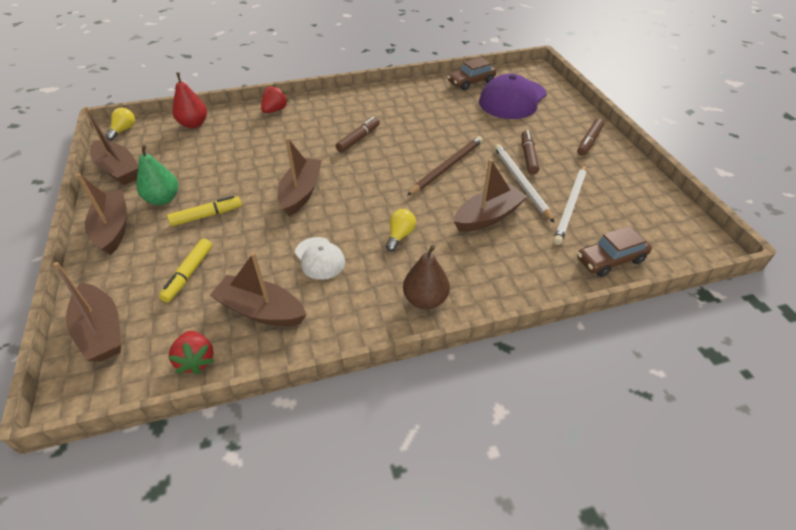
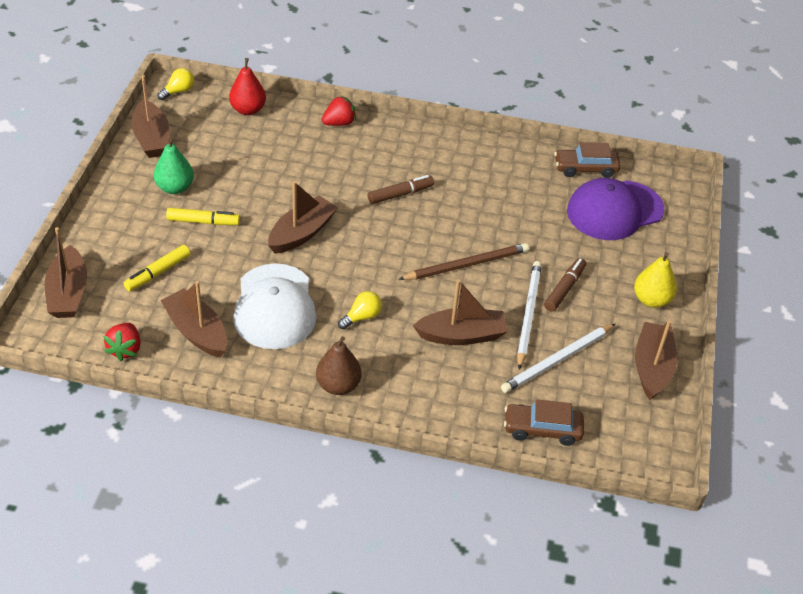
camera: 25 degrees right, 0 degrees up
(113, 228) = (119, 201): brown boat -> brown boat (652, 367)
(319, 258) = (274, 307): white cap -> white cap, size x1.86
(589, 142) = (651, 300): brown marker -> yellow pear

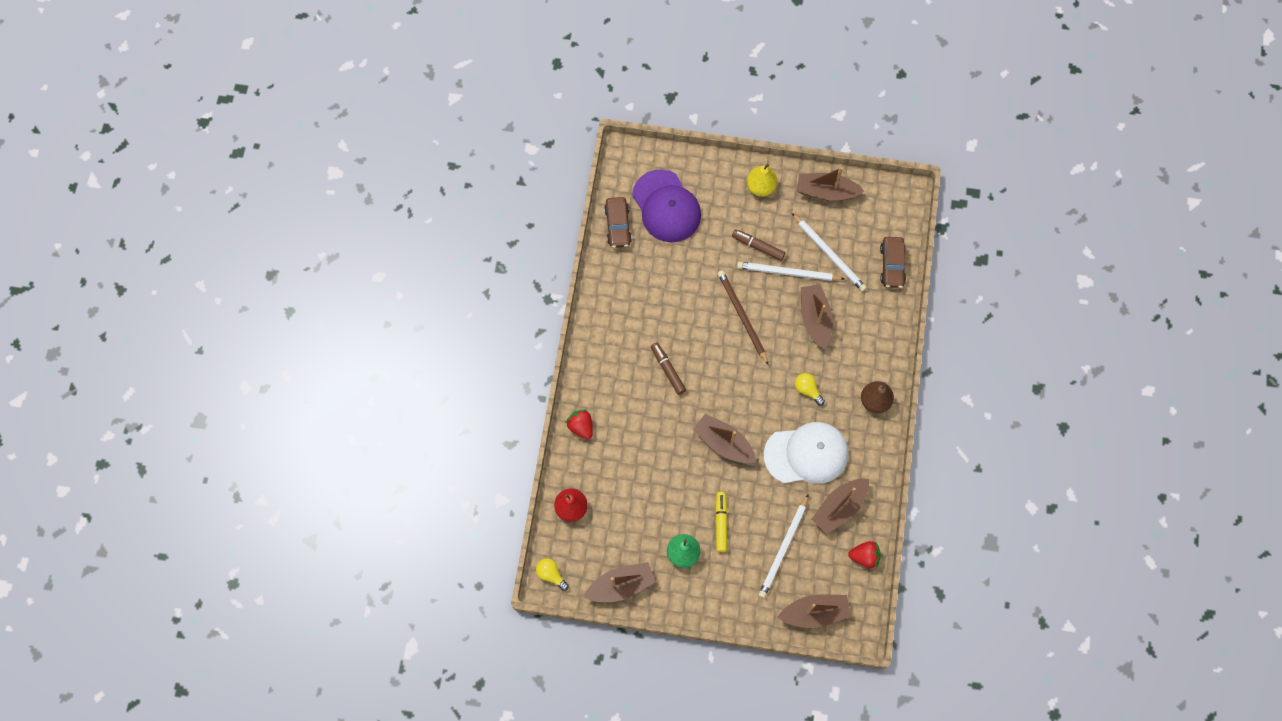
camera: 90 degrees left, 25 degrees up
(158, 273) = (783, 548): yellow marker -> white pencil

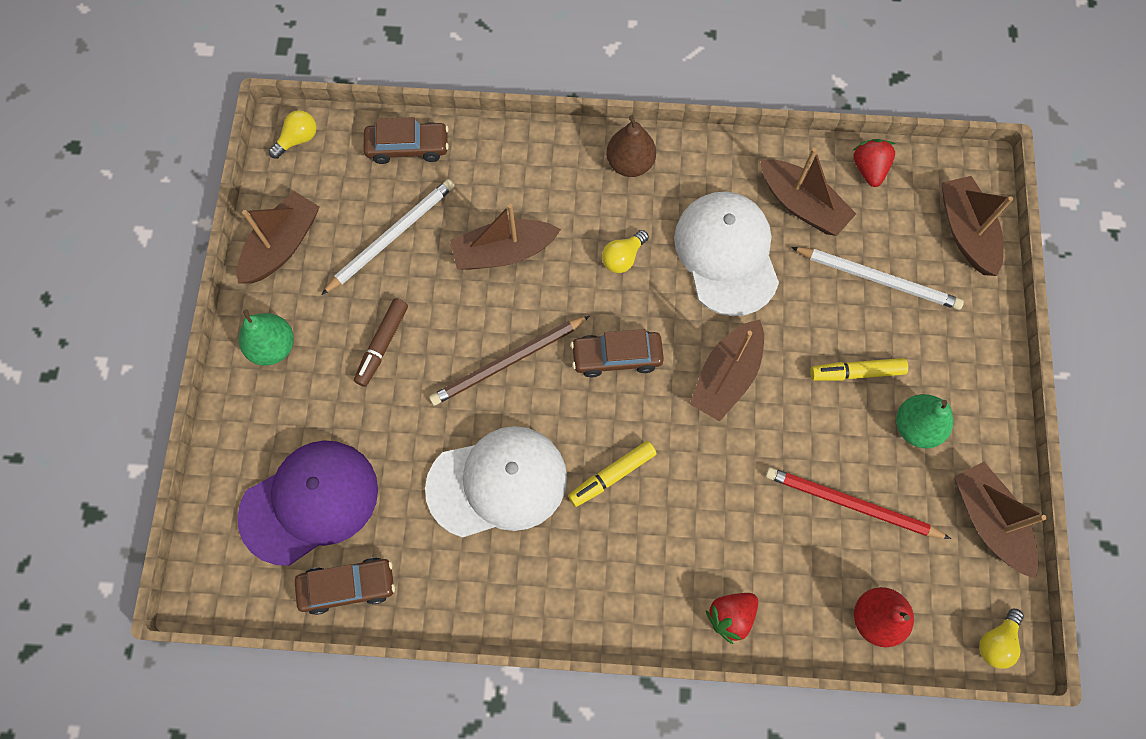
camera: 95 degrees left, 0 degrees up
(638, 505) = (851, 504): none -> red pencil
(667, 370) = (612, 475): brown marker -> yellow marker
(669, 306) = (497, 483): none -> white cap
(741, 380) = (616, 357): none -> brown car
(761, 187) = (273, 347): yellow pear -> green pear
(788, 272) = (427, 296): white pencil -> none
(826, 192) = (282, 245): brown boat -> brown boat turned 150 degrees counterclockwise
(900, 200) = (298, 139): none -> yellow light bulb

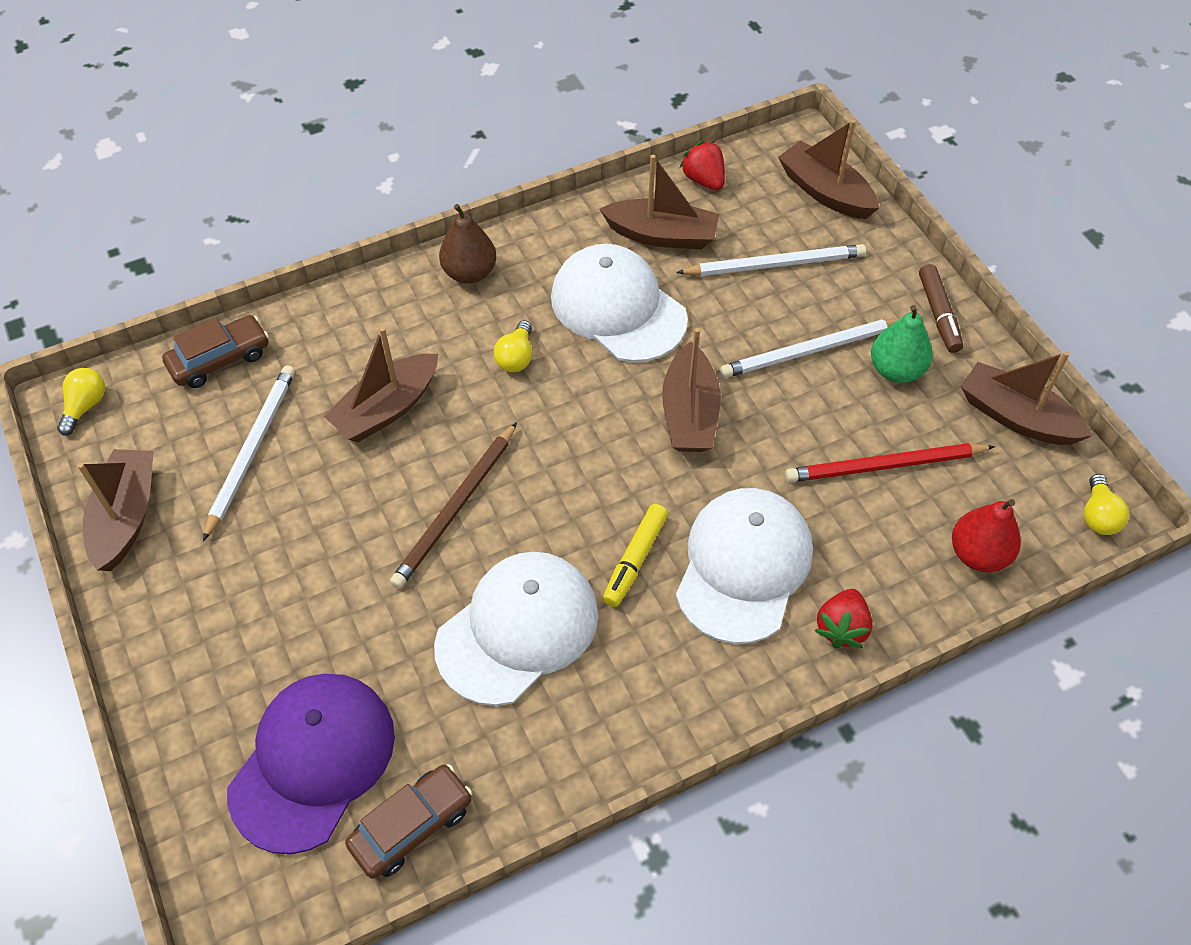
camera: 30 degrees left, 15 degrees down
(273, 347) = (173, 623): green pear -> none
(382, 345) = (304, 559): brown marker -> brown marker (938, 314)
(616, 357) = (568, 448): brown car -> none
(688, 526) = (743, 566): none -> white cap
(856, 372) = (810, 351): yellow marker -> white pencil

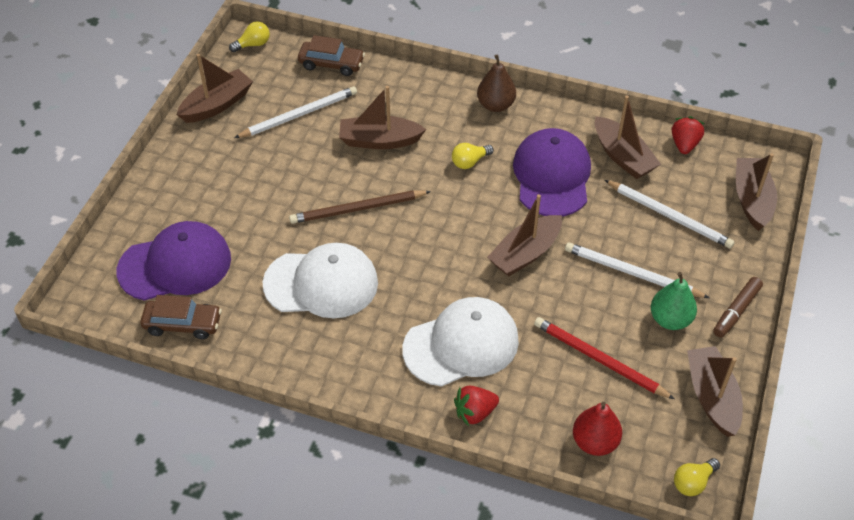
camera: 45 degrees right, 5 degrees down
(618, 308) = (552, 176): white cap -> purple cap
(635, 560) = (412, 298): yellow marker -> none

